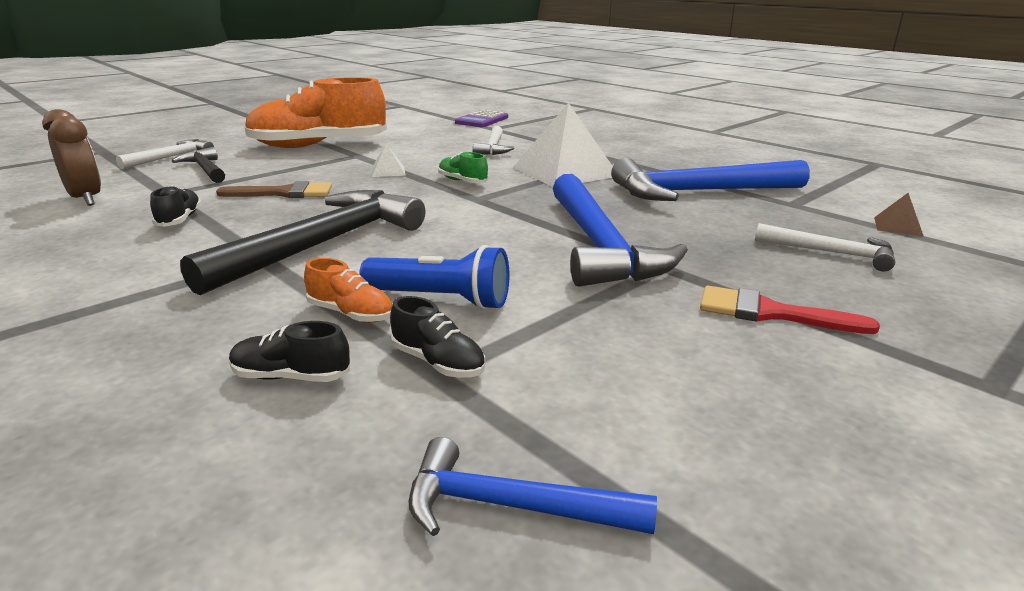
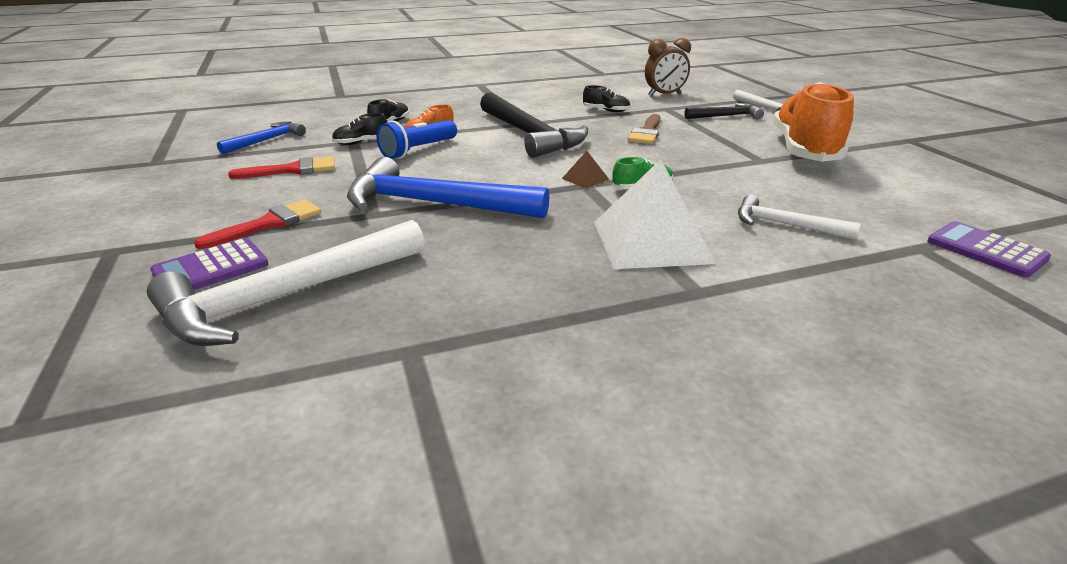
camera: 115 degrees right, 5 degrees up
(388, 171) = (693, 165): white pyramid -> none
(621, 375) = (293, 170): none -> red brush
(699, 192) = (512, 299): blue hammer -> none
(831, 253) = (286, 296): white hammer -> white hammer, size x1.90
(877, 301) = (211, 268): none -> purple calculator
(897, 226) = (260, 391): brown pyramid -> brown pyramid (585, 179)

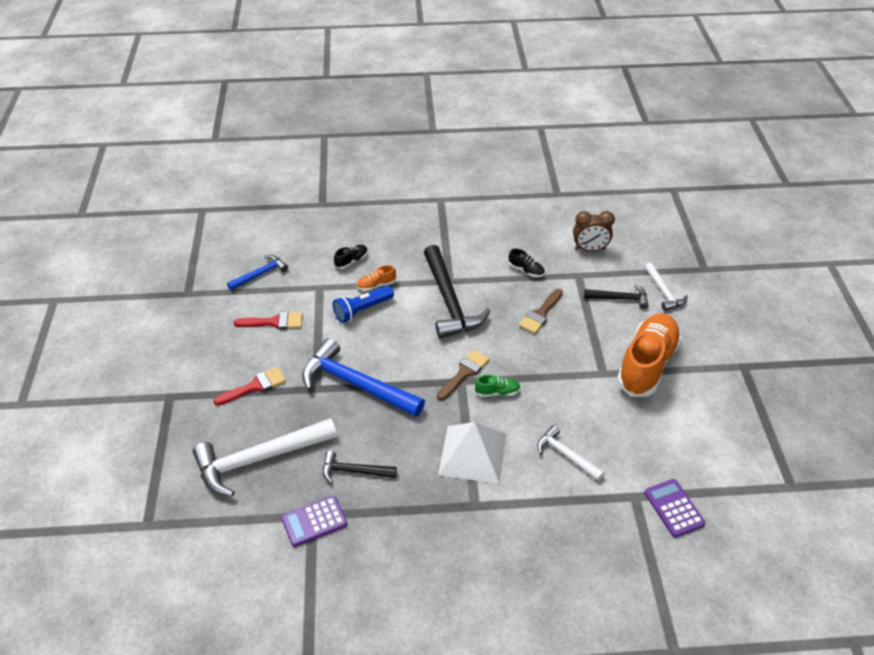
camera: 15 degrees right, 15 degrees up
(211, 268) = (222, 426): purple calculator -> purple calculator (314, 521)
(361, 142) = (325, 290): black shoe -> none
(468, 284) = (354, 471): none -> black hammer
(585, 179) = (464, 373): brown pyramid -> brown brush

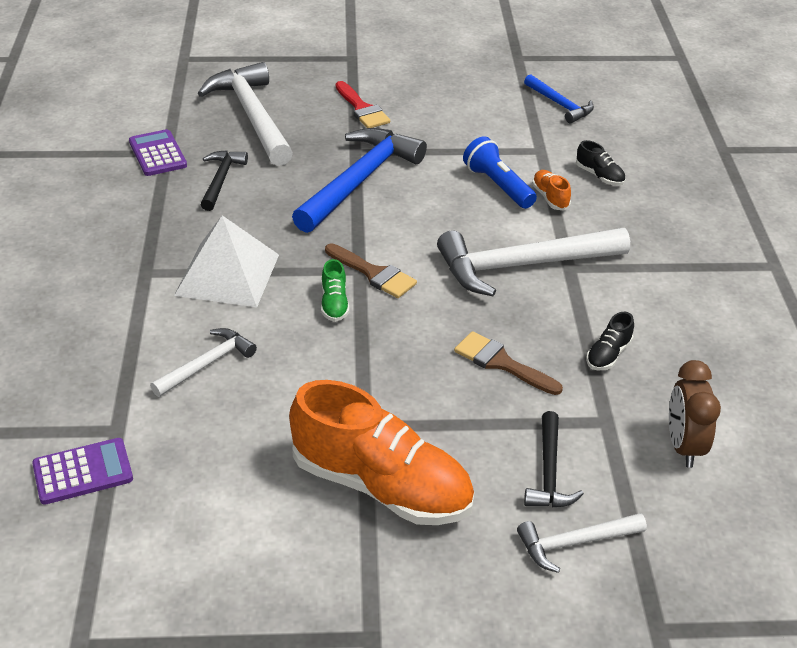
camera: 90 degrees right, 5 degrees down
(274, 322) = (471, 118): red brush -> none
(449, 301) = (522, 265): black hammer -> white hammer

